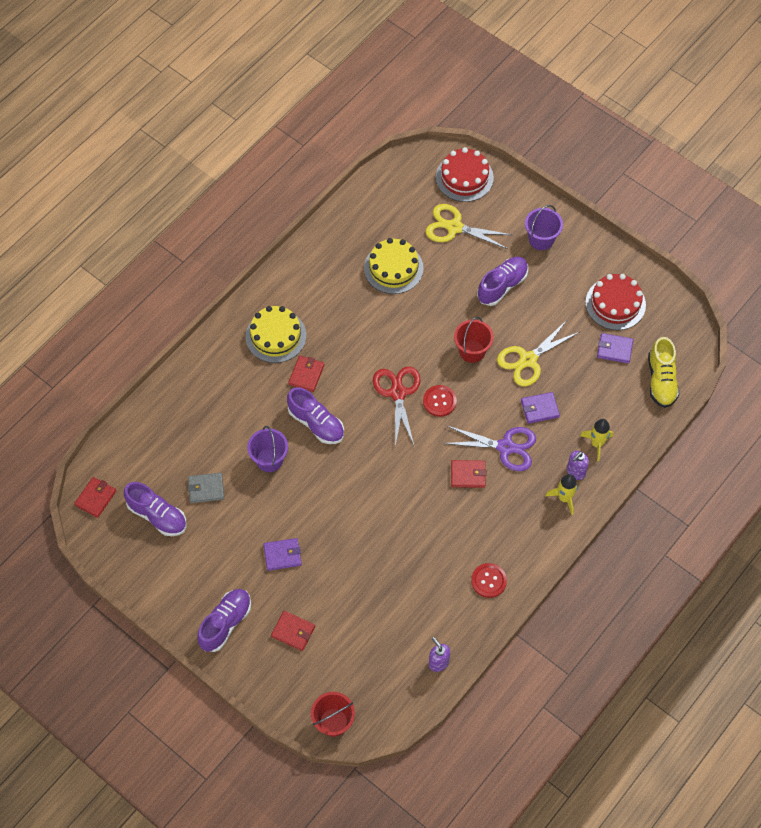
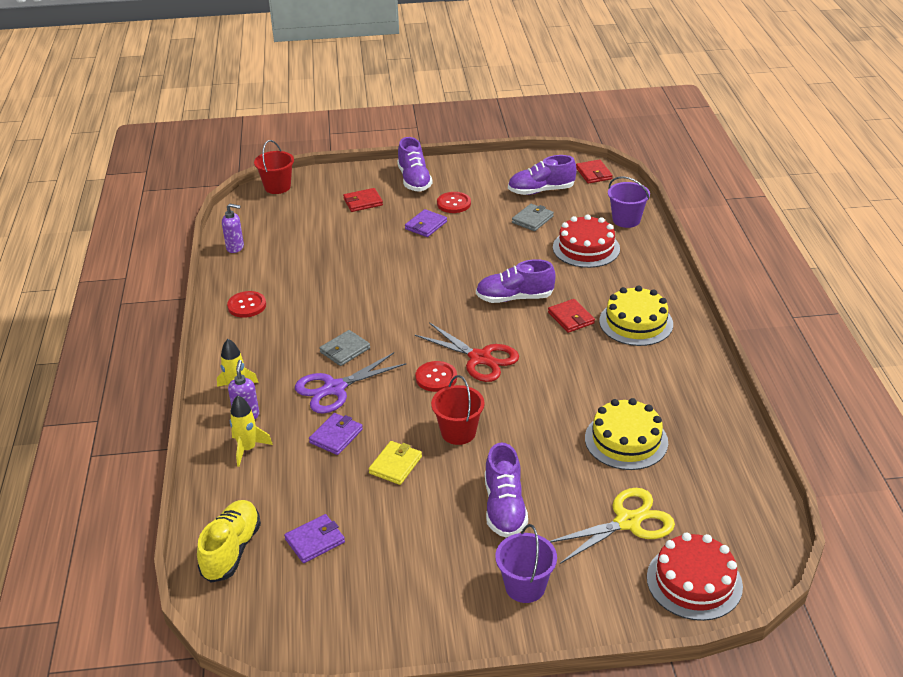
camera: 135 degrees right, 25 degrees down
(234, 562) = (454, 204): none -> red button
(269, 460) = (515, 258): purple bucket -> purple bucket (626, 220)
(468, 475) = (345, 350): red wallet -> grey wallet
(528, 360) = (395, 465): yellow scissors -> yellow wallet
(615, 303) = (363, 587): red cake -> red cake (586, 248)
(661, 380) = (231, 550): yellow shoe -> yellow shoe turned 60 degrees clockwise

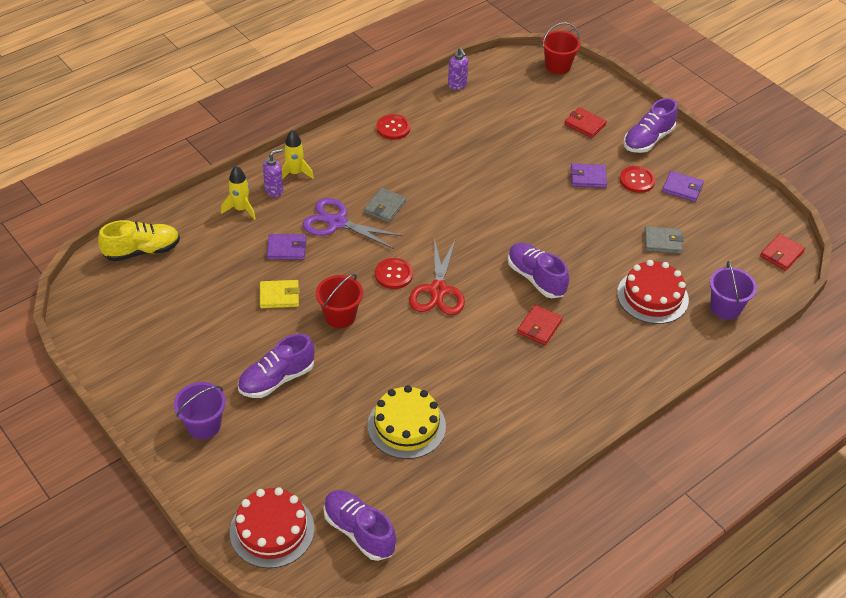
camera: 55 degrees right, 10 degrees up
(315, 541) = (176, 288): purple wallet -> purple wallet (682, 188)
(345, 350) = (385, 207): grey wallet -> grey wallet turned 75 degrees counterclockwise
(541, 191) = (714, 228): purple shoe -> purple shoe (359, 531)
(627, 522) = (311, 462): yellow scissors -> none
(636, 322) = (570, 374): yellow cake -> none

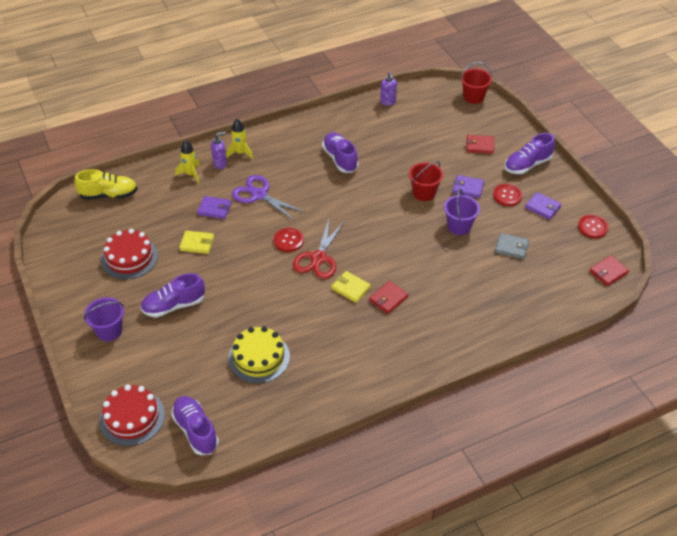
camera: 15 degrees right, 0 degrees up
(340, 316) = (237, 266): red bucket -> red bucket (424, 193)
(385, 207) = (299, 188): grey wallet -> none
(393, 128) = (326, 128): red button -> red button (592, 227)
(489, 321) = (350, 288): none -> yellow wallet
(536, 278) = (398, 260): purple shoe -> purple shoe (340, 159)
(585, 124) = (479, 146): red wallet -> red wallet turned 45 degrees counterclockwise
(652, 296) = (488, 289): red cake -> red cake (129, 258)
(725, 308) = (545, 308): purple bucket -> purple bucket (459, 226)

